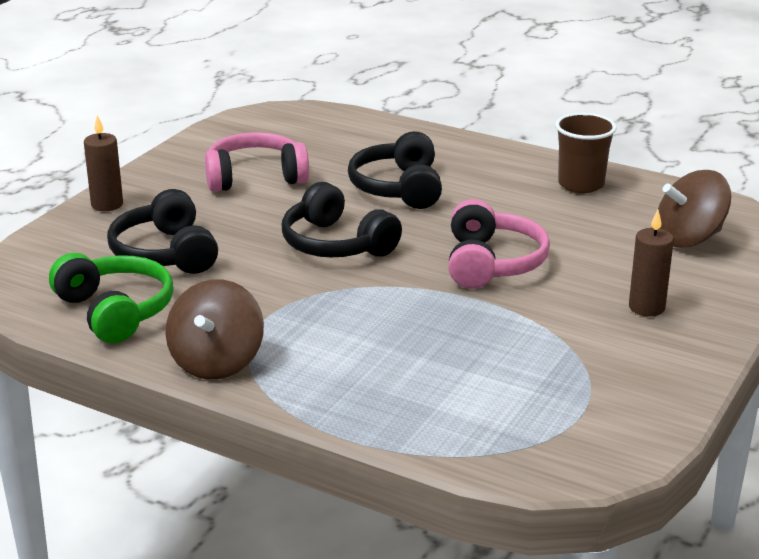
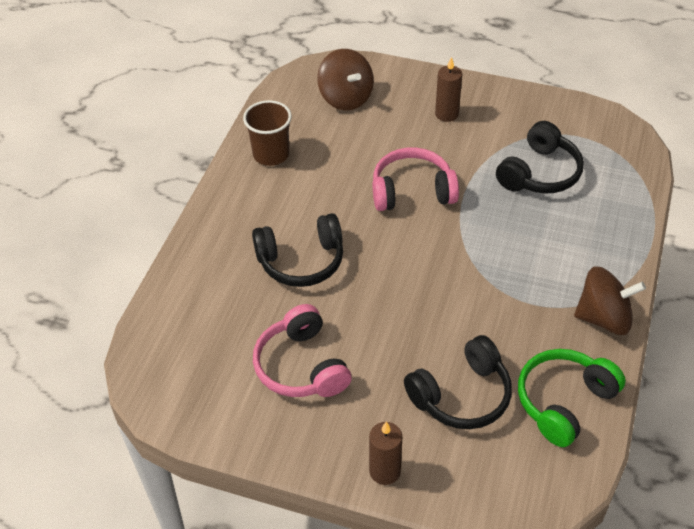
camera: 100 degrees left, 20 degrees up
(336, 244) = (410, 284): black headphones -> black headphones (539, 173)

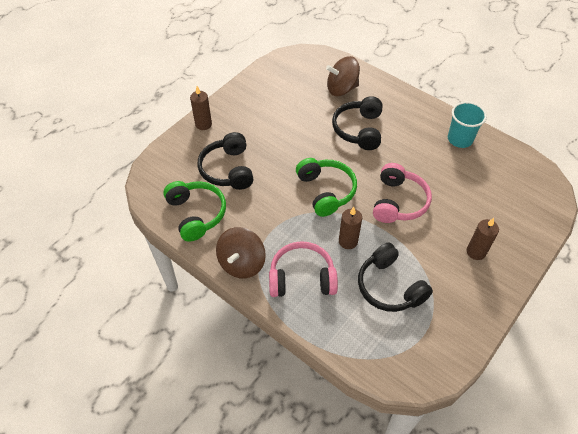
camera: 110 degrees right, 5 degrees up
(271, 154) = (460, 139): brown cup -> turquoise cup
(301, 366) = (283, 111): pink headphones -> pink headphones (302, 278)
(345, 98) = (511, 195): brown spinning top -> brown spinning top (341, 89)
(436, 266) = (326, 191): none -> green headphones
(502, 223) = (348, 241): none -> brown candle

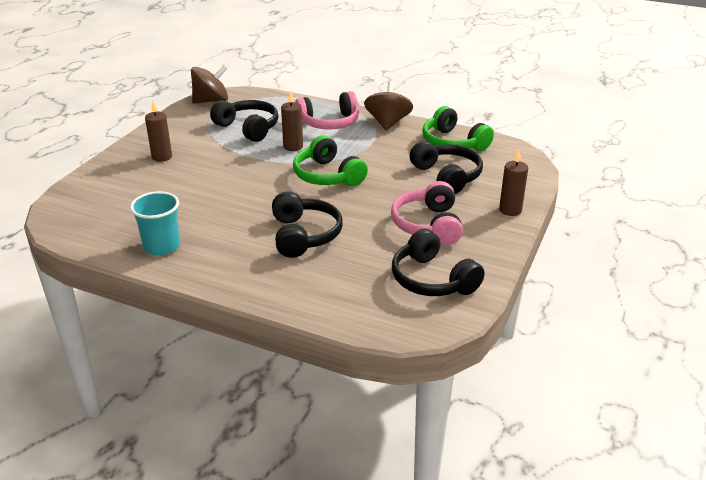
camera: 165 degrees right, 20 degrees down
(288, 80) = (432, 279): none -> black headphones
(341, 89) = (343, 282): brown spinning top -> brown spinning top (211, 101)
(398, 202) = (244, 179): pink headphones -> pink headphones (428, 225)

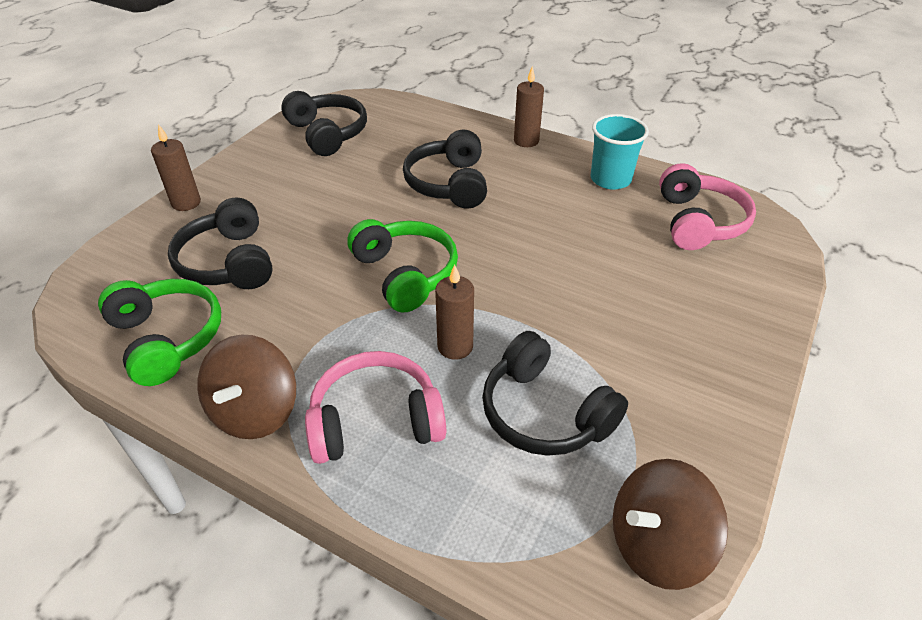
camera: 175 degrees left, 10 degrees up
(162, 157) = (683, 333): brown candle -> brown candle (526, 141)
(428, 225) = (299, 189): pink headphones -> pink headphones (698, 222)

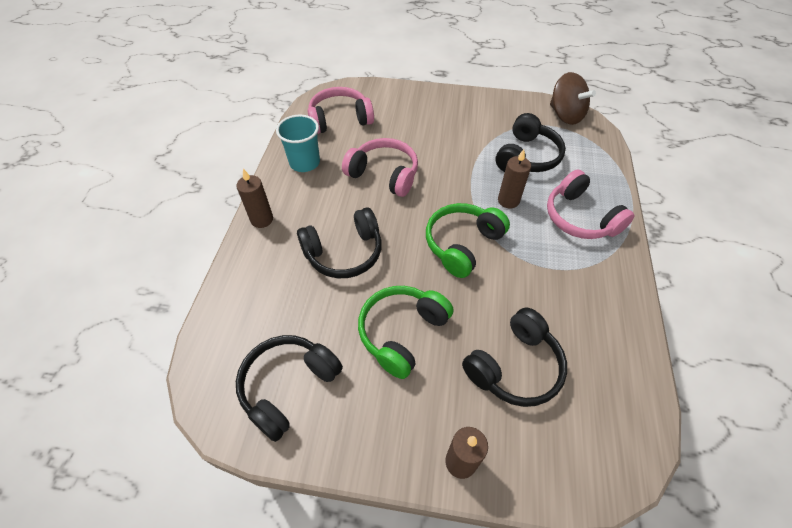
camera: 110 degrees left, 10 degrees up
(167, 338) = (608, 360): green headphones -> green headphones (402, 333)
(255, 411) = (616, 274): brown spinning top -> none
(563, 238) = (384, 174): none -> pink headphones

